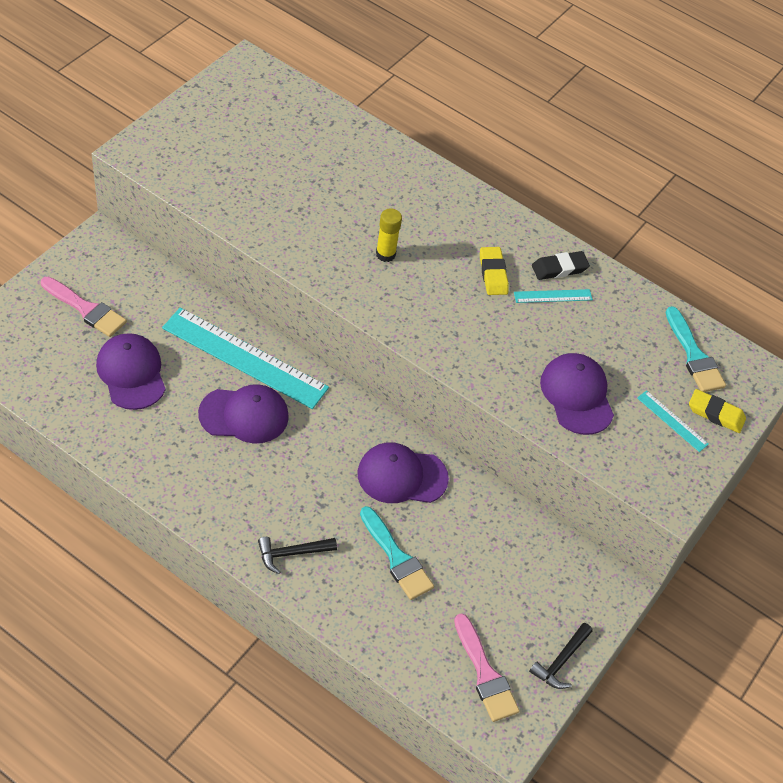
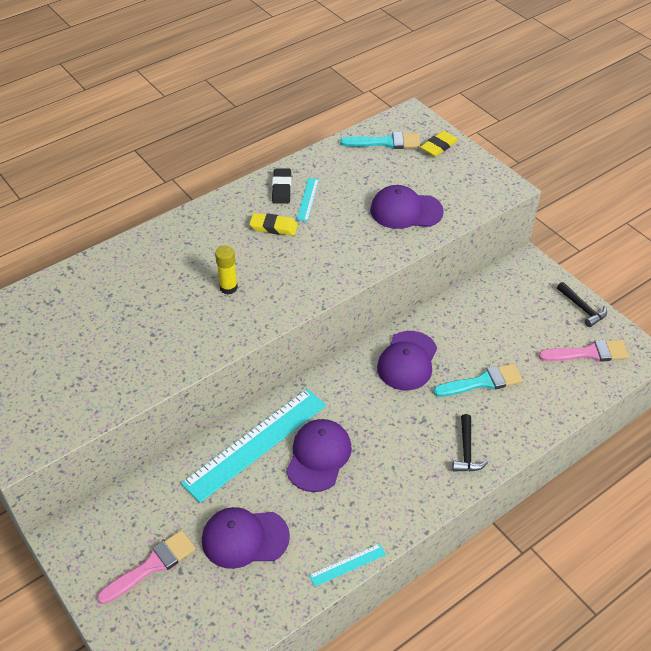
camera: 65 degrees left, 5 degrees down
(672, 421) = (440, 169): turquoise ruler -> turquoise ruler (347, 565)

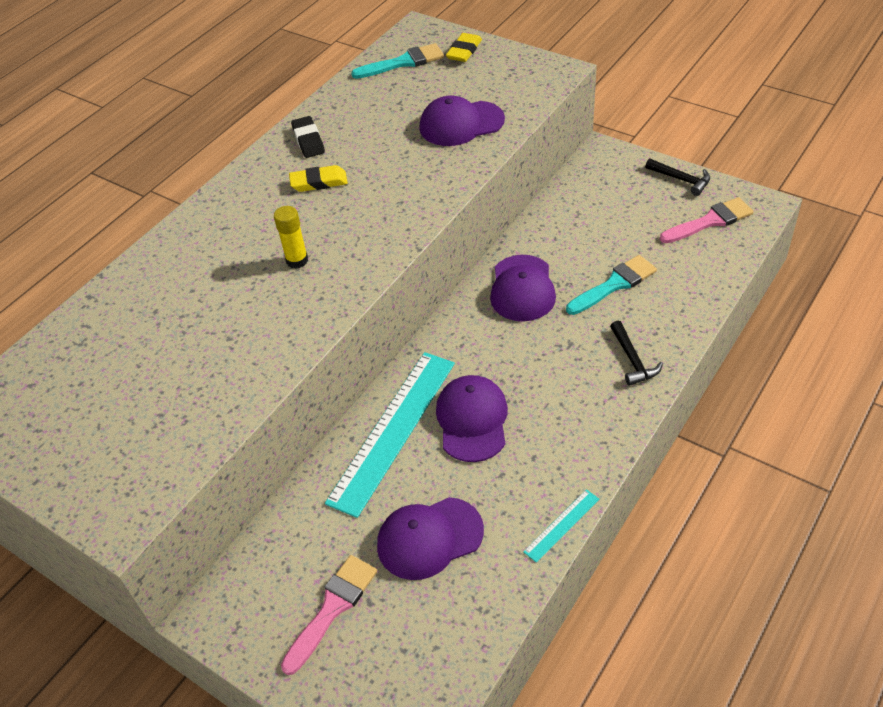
camera: 15 degrees left, 0 degrees up
(308, 199) = (344, 143): turquoise ruler -> none

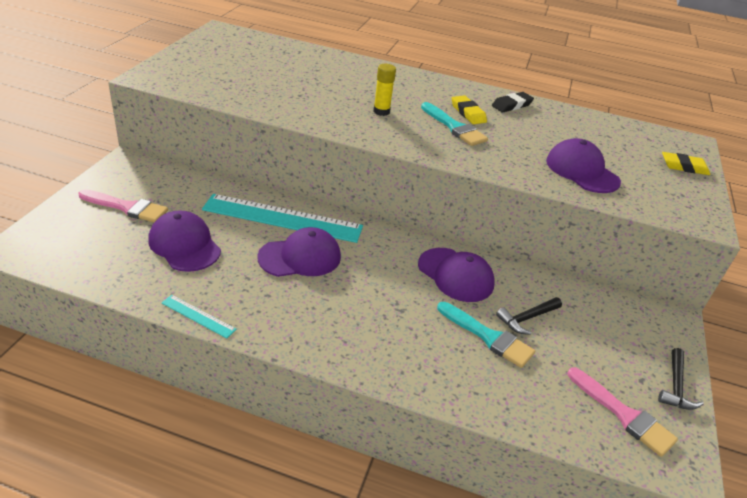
camera: 65 degrees right, 10 degrees down
(403, 62) = (640, 138): turquoise brush -> turquoise brush (454, 127)
(522, 288) = (455, 275): purple cap -> purple cap turned 120 degrees counterclockwise
(632, 360) = (394, 354): black hammer -> black hammer (527, 318)

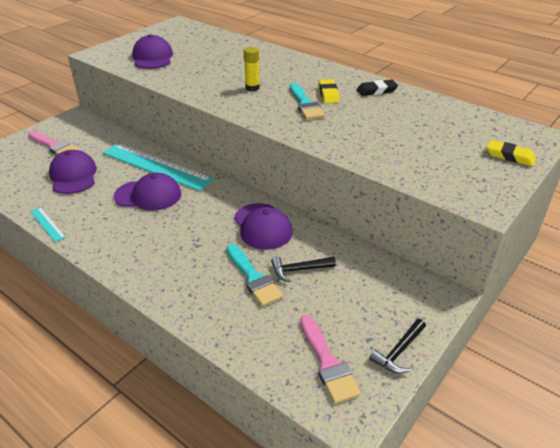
camera: 25 degrees right, 0 degrees up
(582, 171) = (394, 149): purple cap -> purple cap (153, 57)

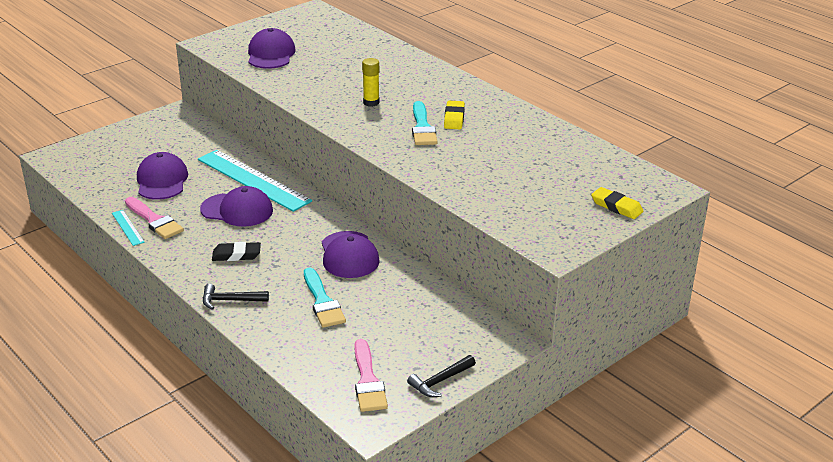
camera: 10 degrees right, 5 degrees down
(54, 146) = (146, 146): pink brush -> pink brush (154, 220)
(299, 270) = (371, 300): black hammer -> black hammer (230, 300)
(376, 91) = (511, 119): black eraser -> black eraser (236, 255)

